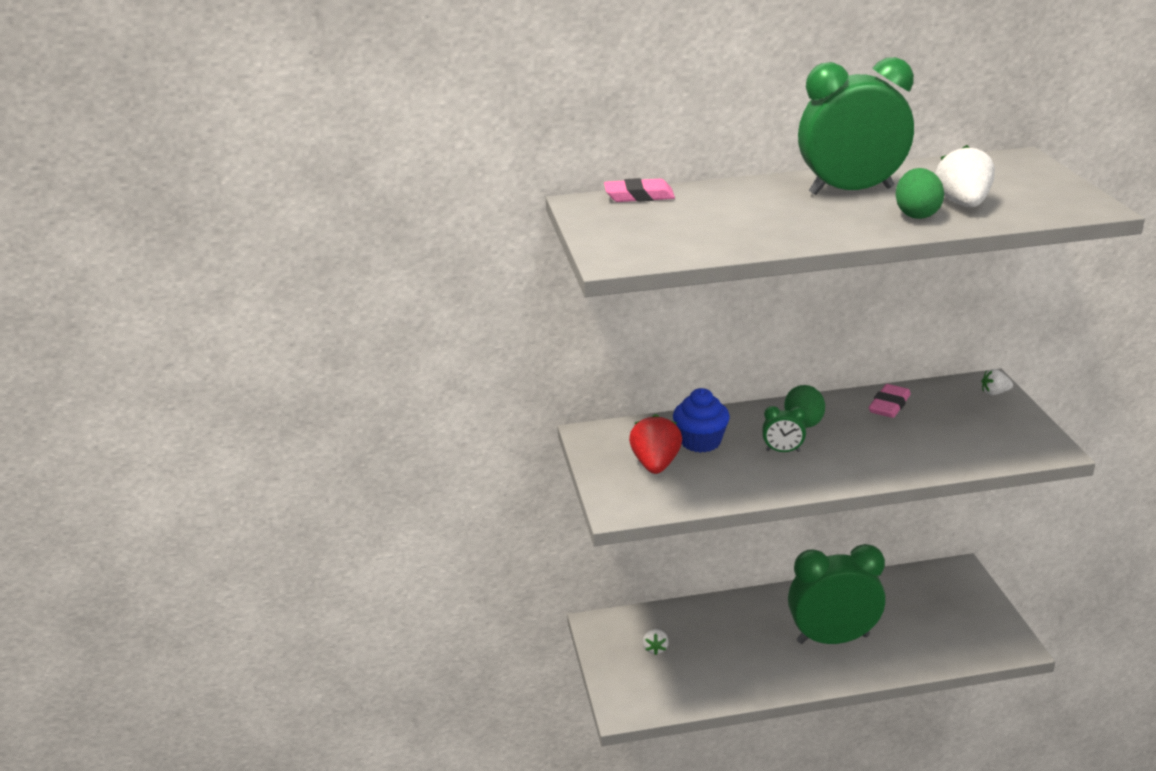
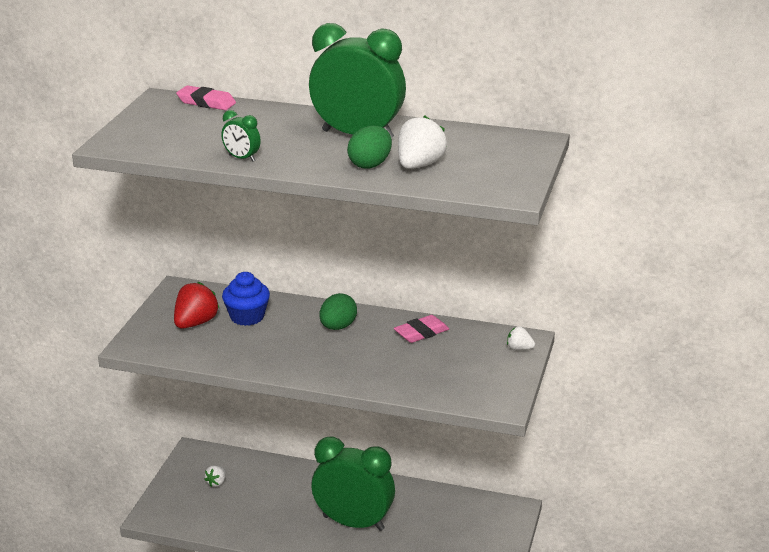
camera: 25 degrees right, 0 degrees up
(783, 451) = (296, 341): green clock -> green clock (242, 158)

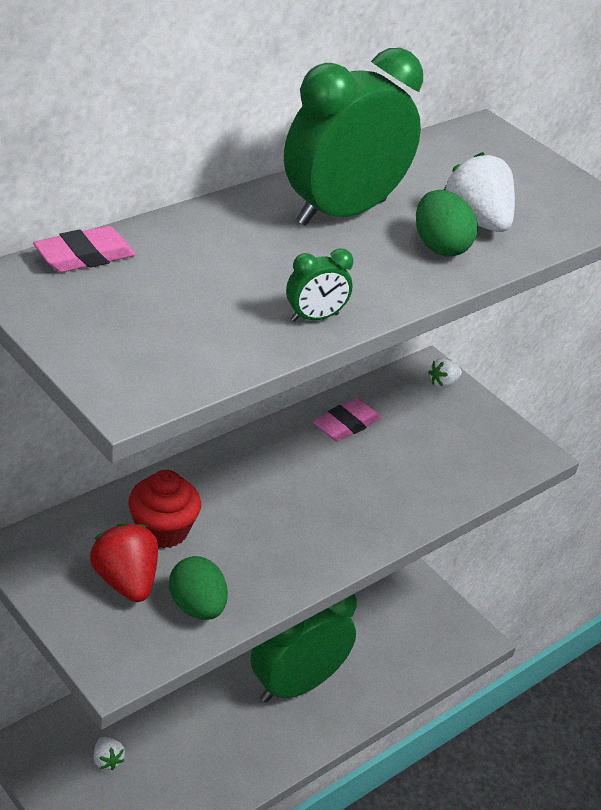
camera: 60 degrees left, 10 degrees up
(247, 317) = (162, 530): blue cupcake -> red cupcake
(338, 327) = (268, 474): green egg -> green egg (197, 607)
(421, 333) = (346, 424): pink eraser -> pink eraser turned 45 degrees clockwise

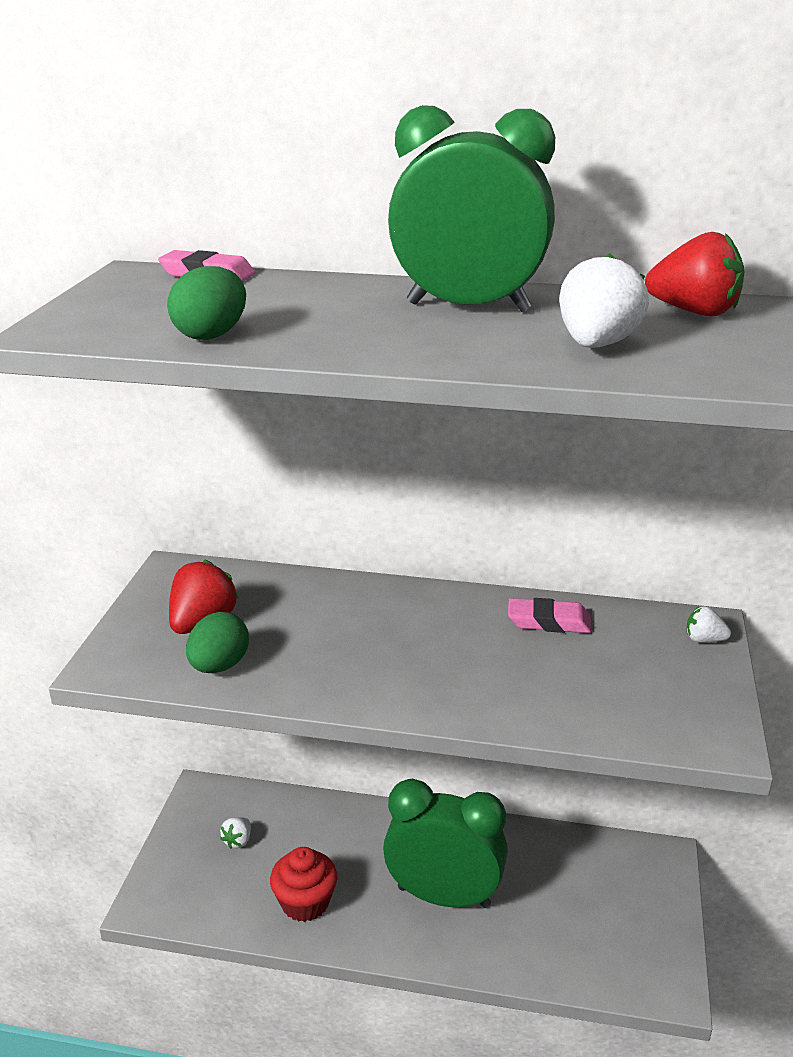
camera: 55 degrees right, 10 degrees down
(162, 530) = (280, 609): red cupcake -> red cupcake (305, 902)
(314, 317) = (283, 344): green clock -> none
(439, 247) = (511, 347): green egg -> green egg (211, 335)
(465, 156) = (694, 312): none -> red strawberry

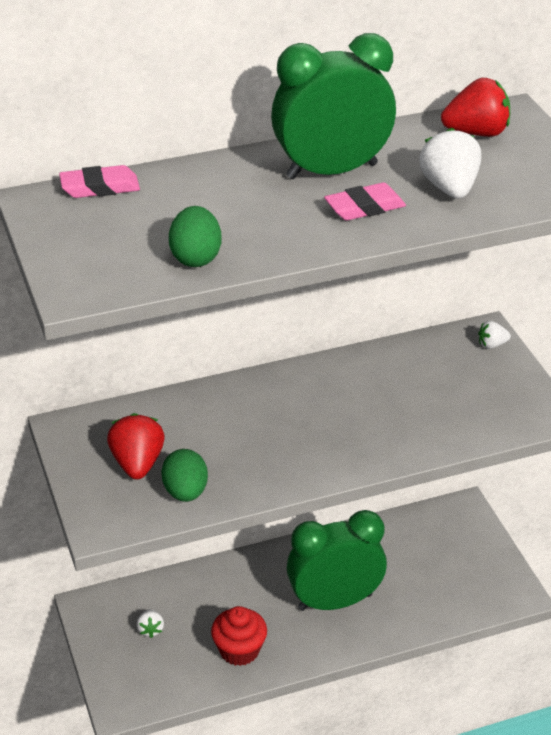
camera: 30 degrees left, 10 degrees up
(548, 622) = (383, 368): pink eraser -> pink eraser (364, 207)

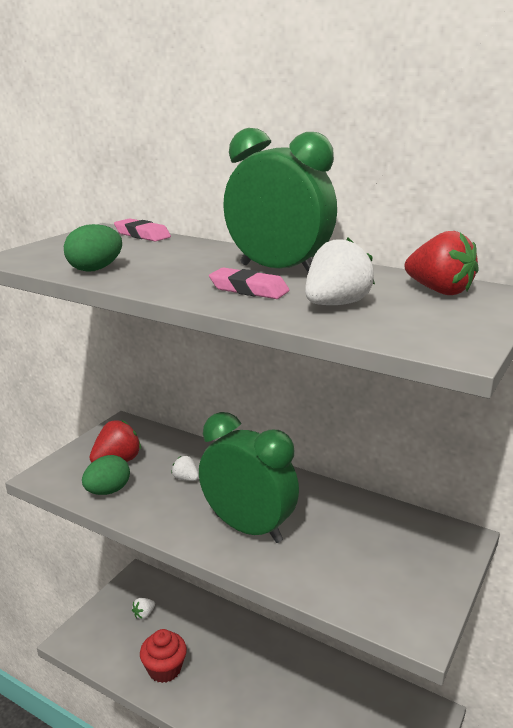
camera: 50 degrees right, 15 degrees down
(335, 601) = (257, 693): green clock -> green clock (248, 528)
(492, 345) = (453, 548): white strawberry -> white strawberry (186, 478)

